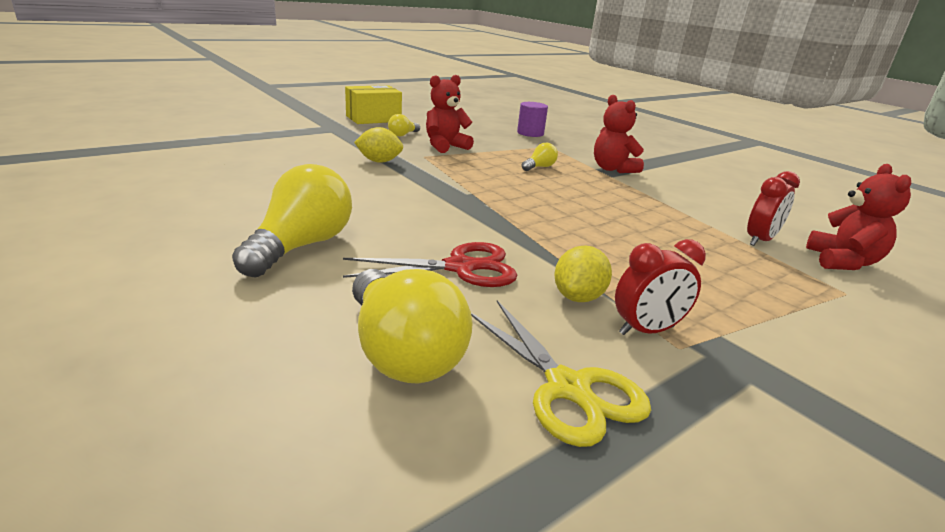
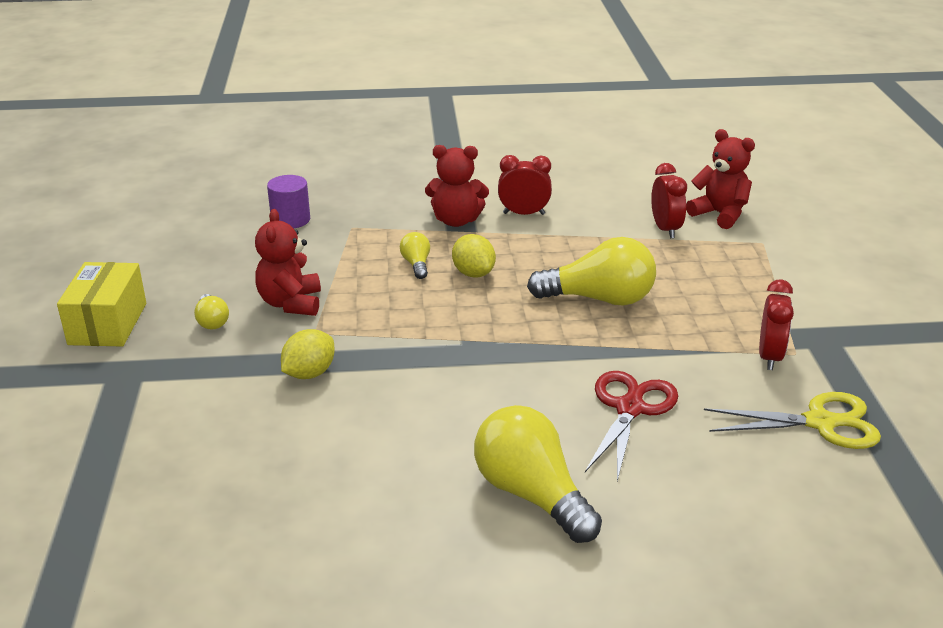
camera: 55 degrees left, 5 degrees up
(402, 352) = (748, 483): yellow light bulb -> yellow light bulb (599, 299)
(578, 297) = (710, 366): yellow lemon -> yellow lemon (473, 273)
(664, 186) = (524, 213): none -> red clock

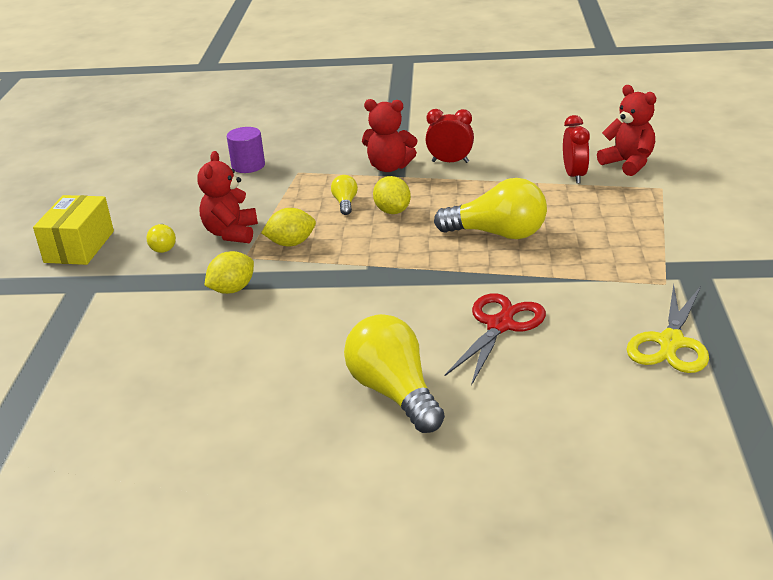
camera: 10 degrees right, 0 degrees up
(365, 315) = (291, 243): none -> yellow lemon
(770, 357) = (640, 285): red clock -> none
(820, 422) = (671, 342): yellow scissors -> yellow scissors turned 105 degrees clockwise

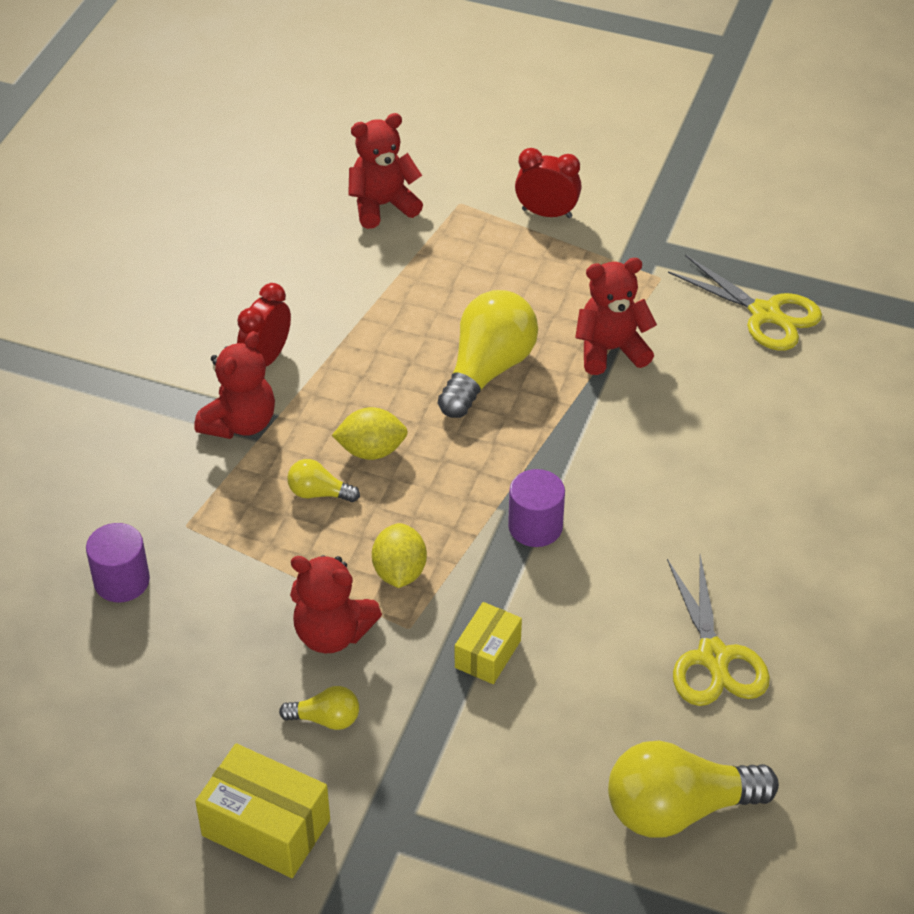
camera: 75 degrees left, 15 degrees up
(232, 289) = (488, 654): yellow lemon -> yellow box
(261, 386) = (713, 657): none -> yellow scissors
(357, 283) = (535, 526): none -> purple cylinder
(394, 392) = (768, 544): yellow light bulb -> yellow light bulb (678, 809)
(500, 325) = (682, 427): red scissors -> none
(560, 277) = (610, 350): none -> red teddy bear
(574, 175) = (384, 260): red clock -> red clock (547, 213)

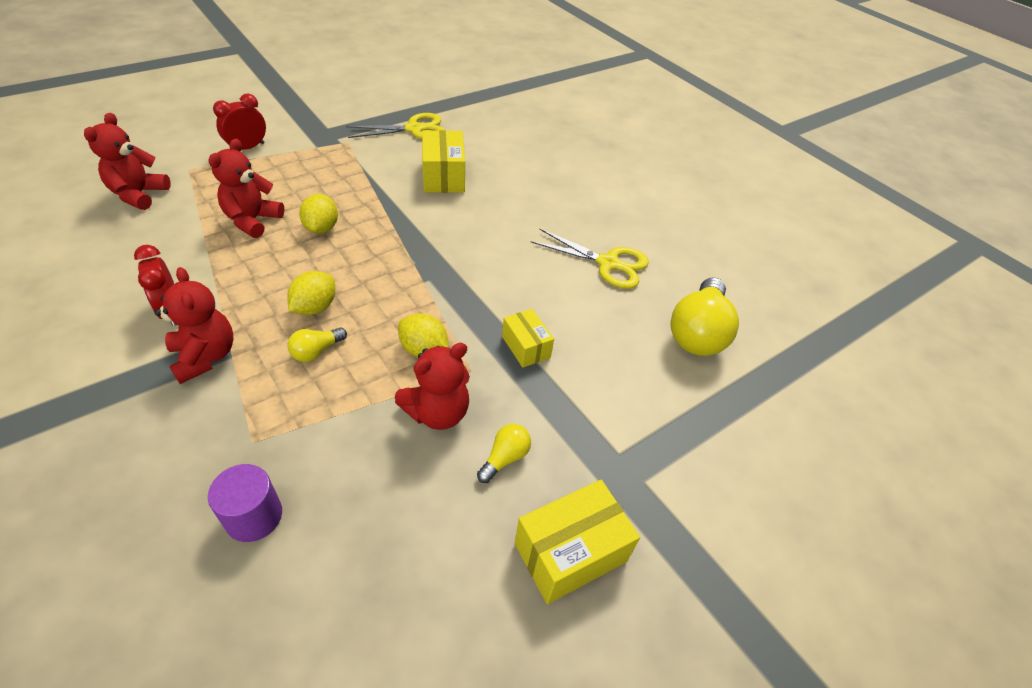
camera: 60 degrees left, 0 degrees up
(487, 370) = (322, 228): yellow light bulb -> yellow lemon
(535, 526) = (454, 275): purple cylinder -> none
(610, 350) = (370, 182): red teddy bear -> red teddy bear (252, 220)
(701, 404) = (443, 176): none -> yellow box

